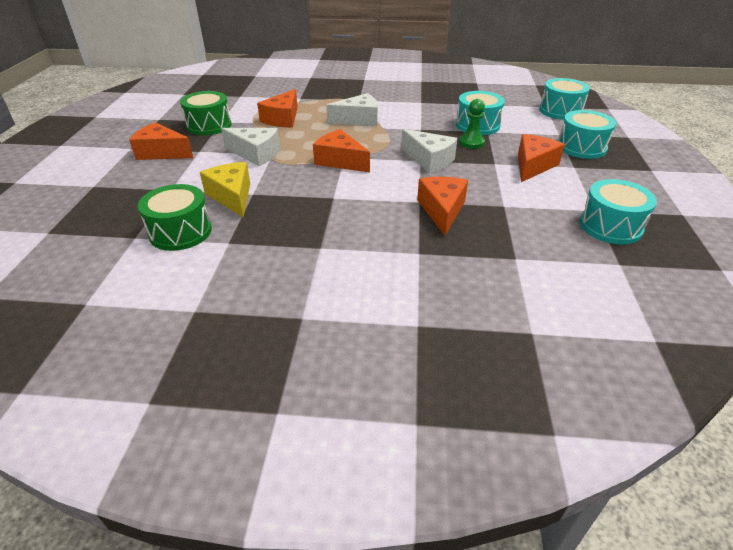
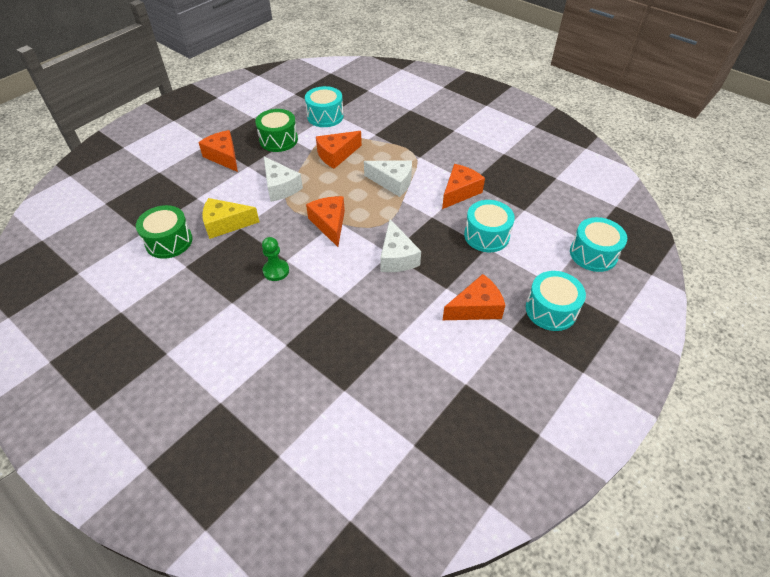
camera: 35 degrees right, 10 degrees up
(232, 196) = (225, 224): yellow cheese -> yellow cheese turned 105 degrees counterclockwise
(442, 211) = (345, 315): orange cheese -> orange cheese (459, 192)
(471, 142) = (455, 254): green pawn -> green pawn (276, 271)
(610, 226) = (456, 407): turquoise drum -> turquoise drum (325, 116)

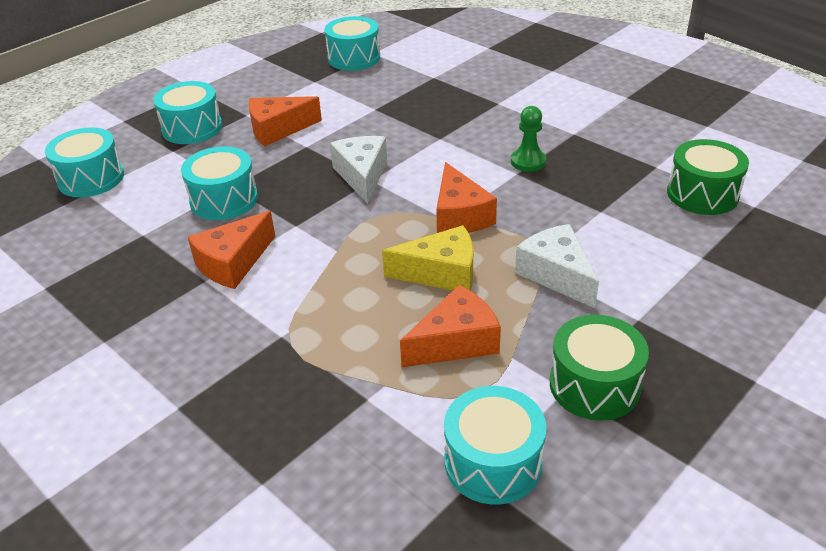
camera: 175 degrees left, 10 degrees down
(224, 157) = (700, 341): orange cheese -> none
(225, 224) = (627, 216): yellow cheese -> yellow cheese (441, 273)
(393, 182) = (347, 281): white cheese -> none
(434, 432) = (354, 58): none -> turquoise drum

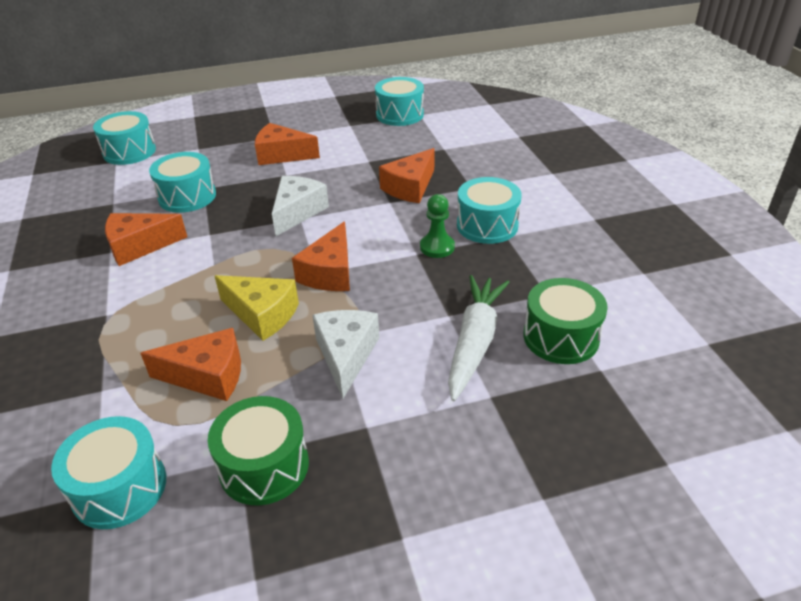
camera: 30 degrees right, 0 degrees up
(192, 128) = (228, 135): turquoise drum -> turquoise drum (487, 225)
(444, 120) = (410, 187): none -> orange cheese
(645, 223) = (474, 342): none -> white carrot

